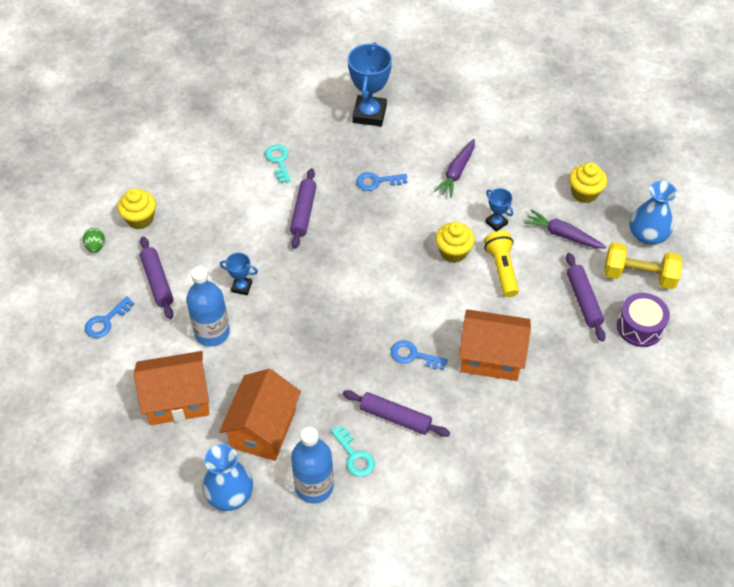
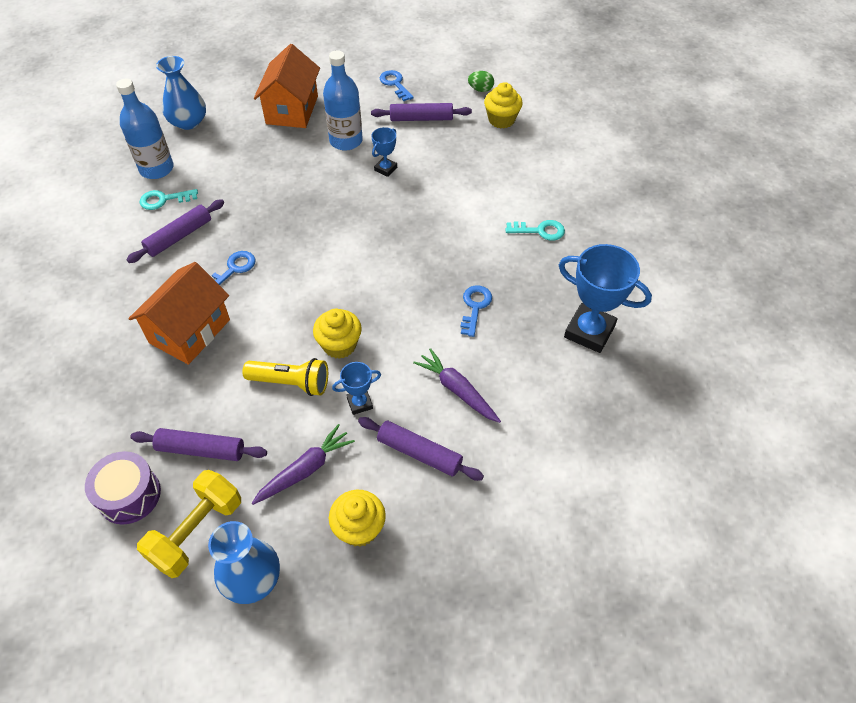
camera: 110 degrees right, 0 degrees up
(263, 429) = (230, 151): orange house -> none
(303, 212) = (457, 233): purple rolling pin -> purple rolling pin (419, 453)

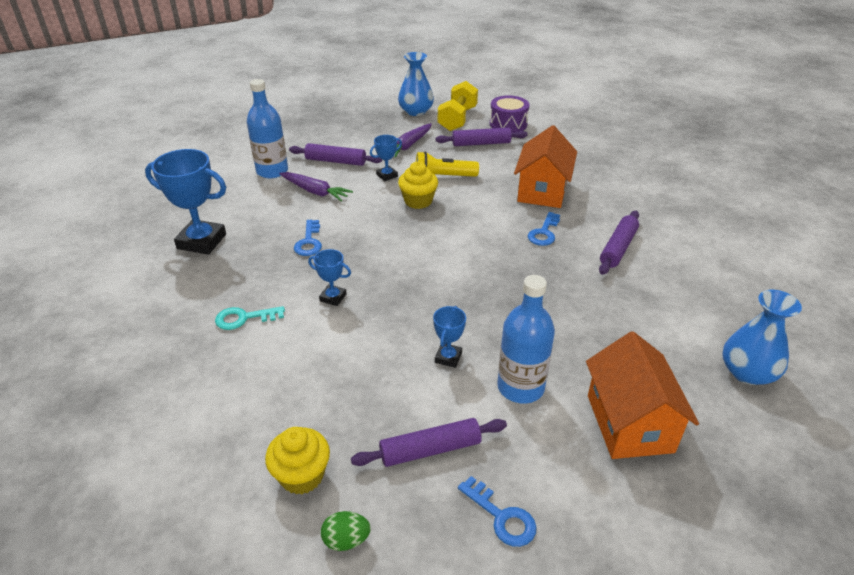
camera: 165 degrees right, 15 degrees down
(156, 169) = (714, 305): blue bottle -> blue bottle (272, 171)
(164, 200) = (669, 276): turquoise key -> none
(359, 528) = (364, 132): yellow cupcake -> none
(462, 236) = (333, 297): none -> blue trophy

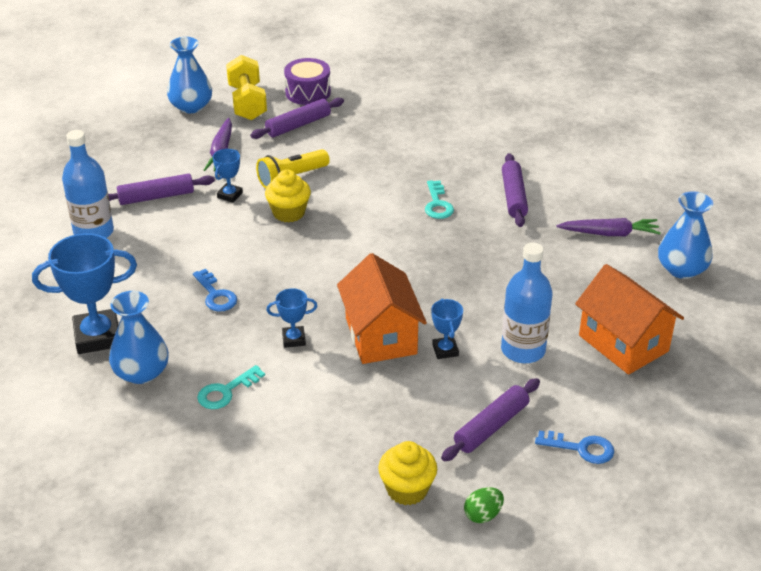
camera: 30 degrees left, 0 degrees up
(202, 279) = (141, 372): none -> blue vase
(315, 192) = (168, 239): purple carrot -> purple carrot (609, 234)
(542, 191) = (403, 160): orange house -> orange house (381, 336)
(544, 233) = (437, 204): blue key -> turquoise key

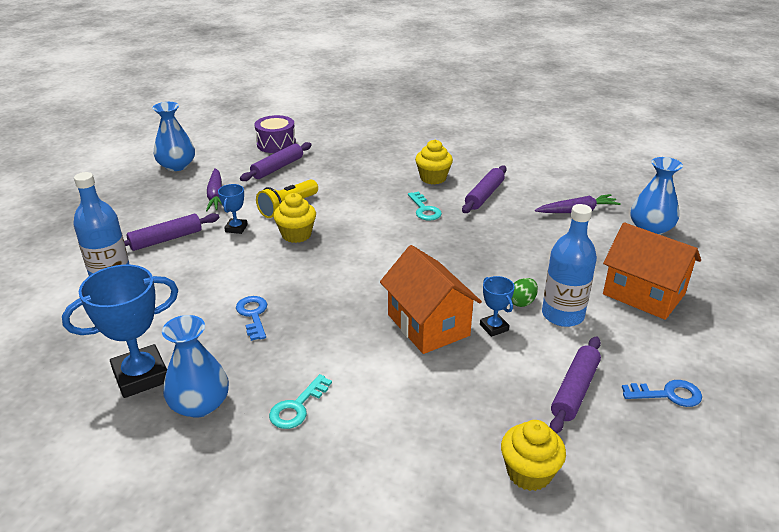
camera: 15 degrees left, 5 degrees down
(216, 295) = (253, 315): blue key -> blue key turned 150 degrees counterclockwise
(247, 102) = (226, 157): yellow dumbbell -> none
(293, 339) = (346, 343): blue trophy -> none
(466, 165) = (433, 178): none -> yellow cupcake
(483, 515) = (618, 483): green egg -> green egg (522, 302)
(513, 196) = (484, 195): purple rolling pin -> purple rolling pin turned 45 degrees clockwise

